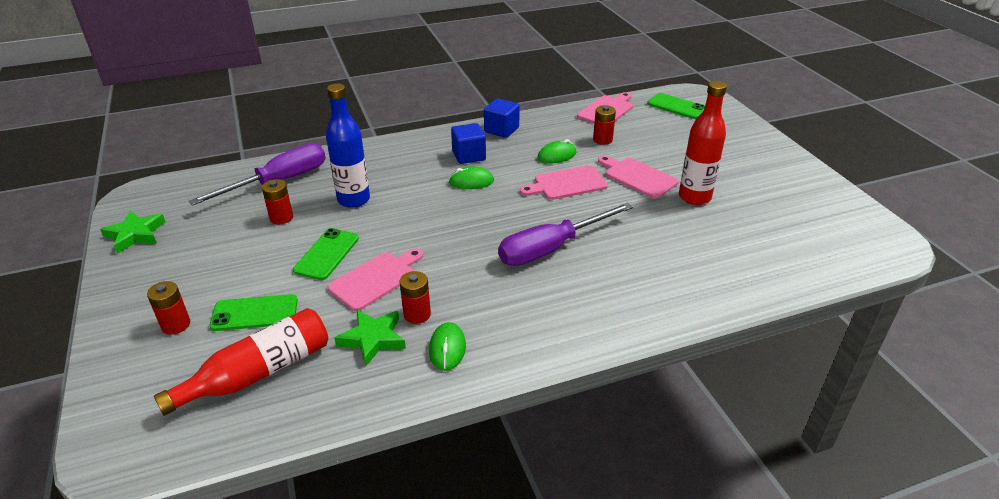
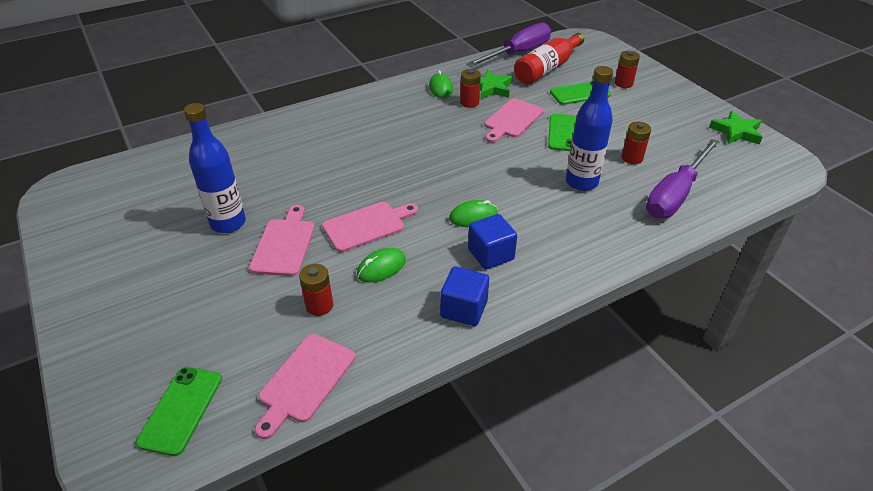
camera: 170 degrees right, 5 degrees up
(551, 248) = (379, 155): purple screwdriver -> purple screwdriver (518, 53)
(638, 177) = (284, 244): pink cutting board -> pink cutting board turned 120 degrees counterclockwise
(676, 106) = (181, 410): green phone -> green phone turned 75 degrees clockwise
(694, 197) = (228, 223): red bottle -> blue bottle

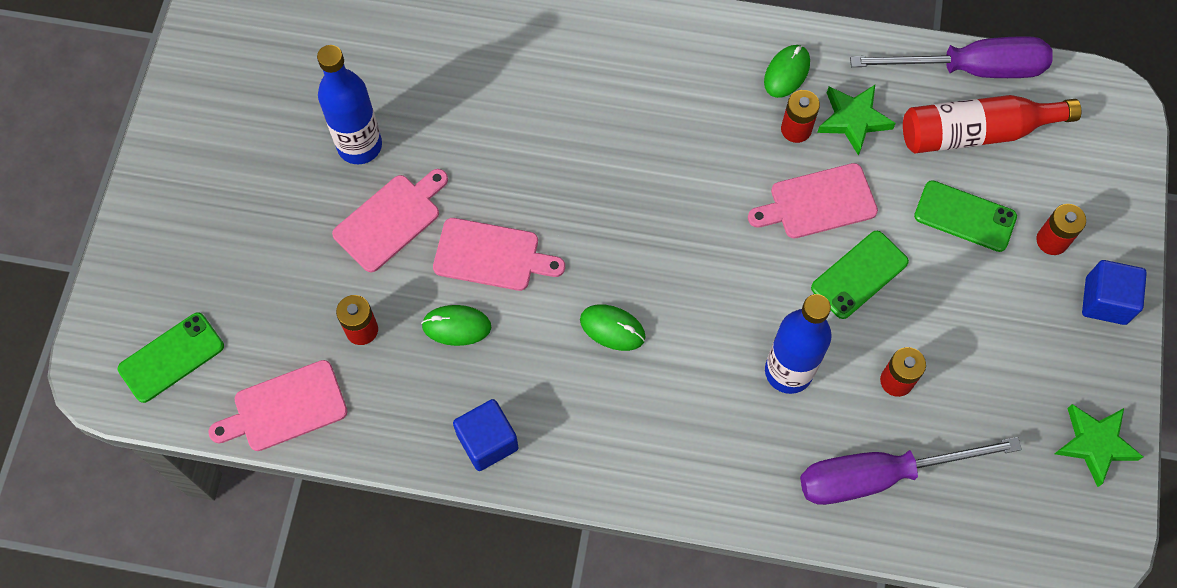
camera: 40 degrees right, 25 degrees up
(491, 254) = (579, 395): blue cube -> blue cube (1105, 301)

